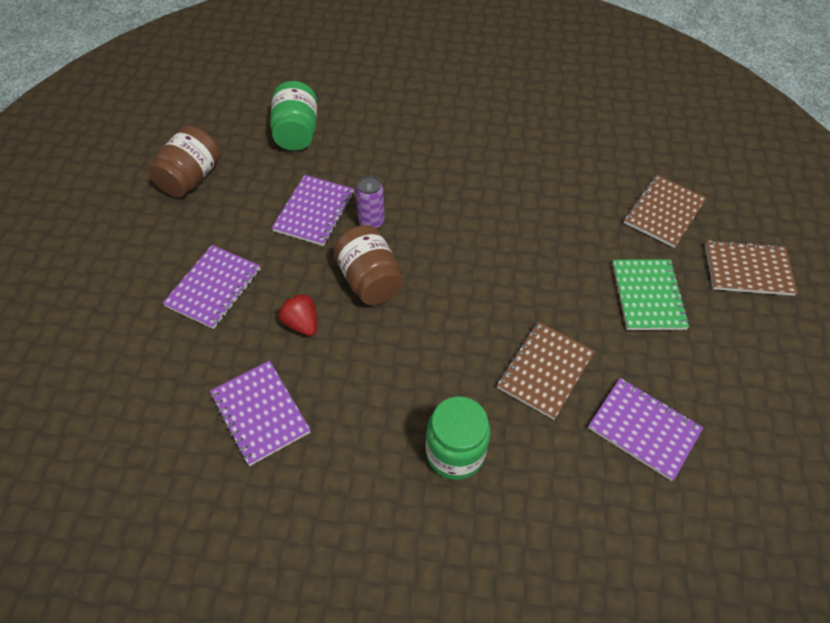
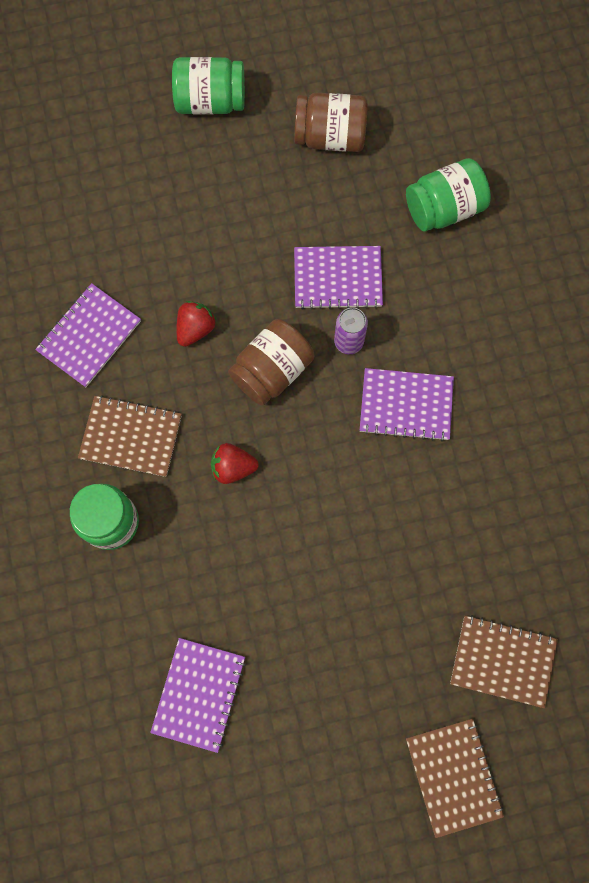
camera: 70 degrees right, 20 degrees up
(98, 245) = (210, 101): none -> green jar
(213, 288) = (204, 229): purple notebook -> purple notebook (406, 405)
(443, 335) = (233, 467): none -> red strawberry
(545, 371) = (229, 580): brown notebook -> brown notebook (131, 437)
(648, 296) = (367, 666): green notebook -> none

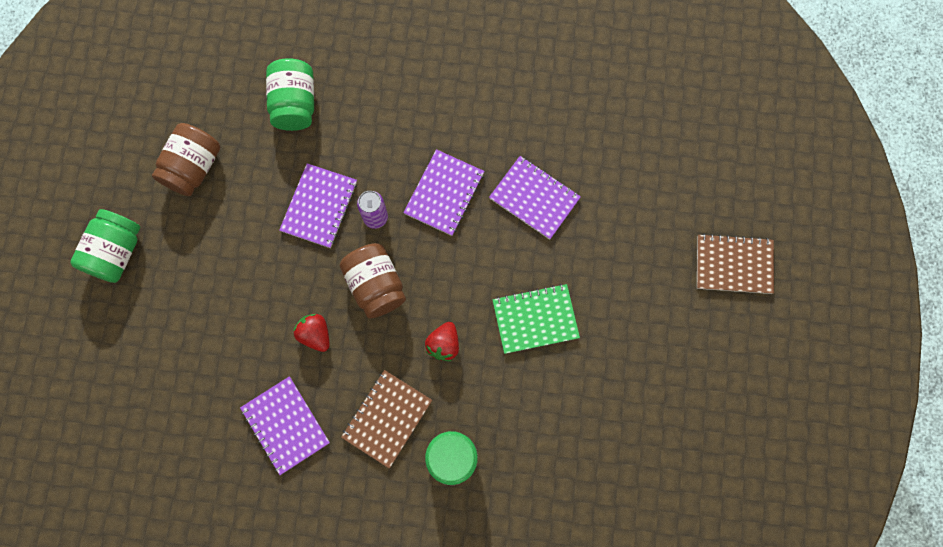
camera: 70 degrees left, 0 degrees up
(198, 694) = (614, 433): purple notebook -> purple notebook (534, 198)
(298, 559) = (535, 319): none -> green notebook
(502, 661) = (663, 198): brown notebook -> none

